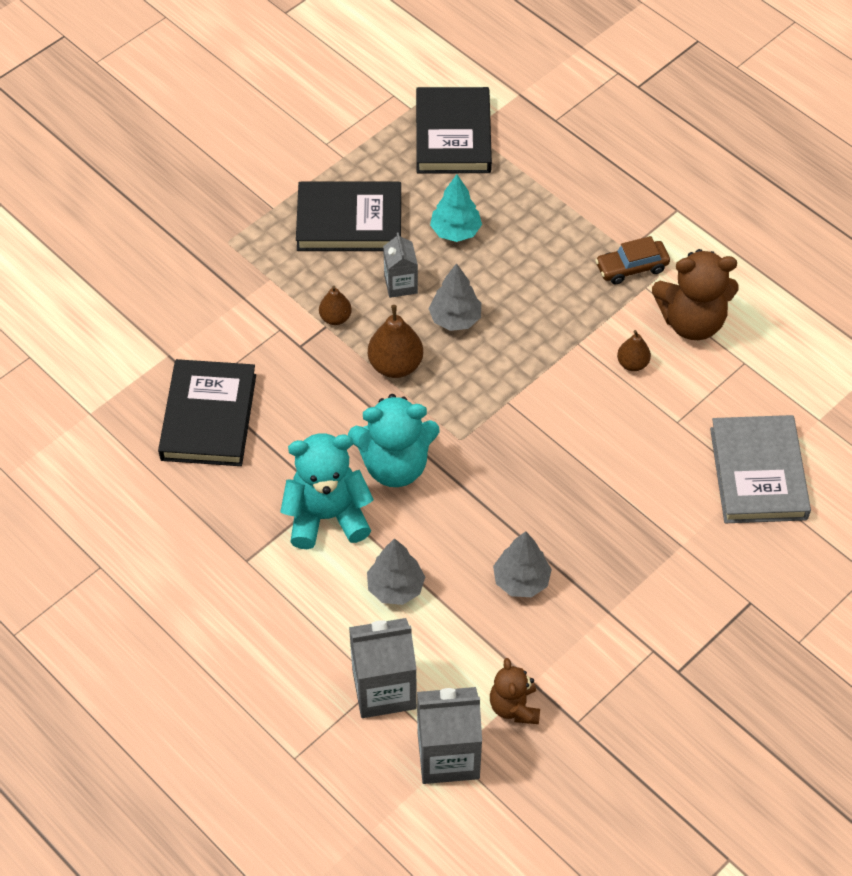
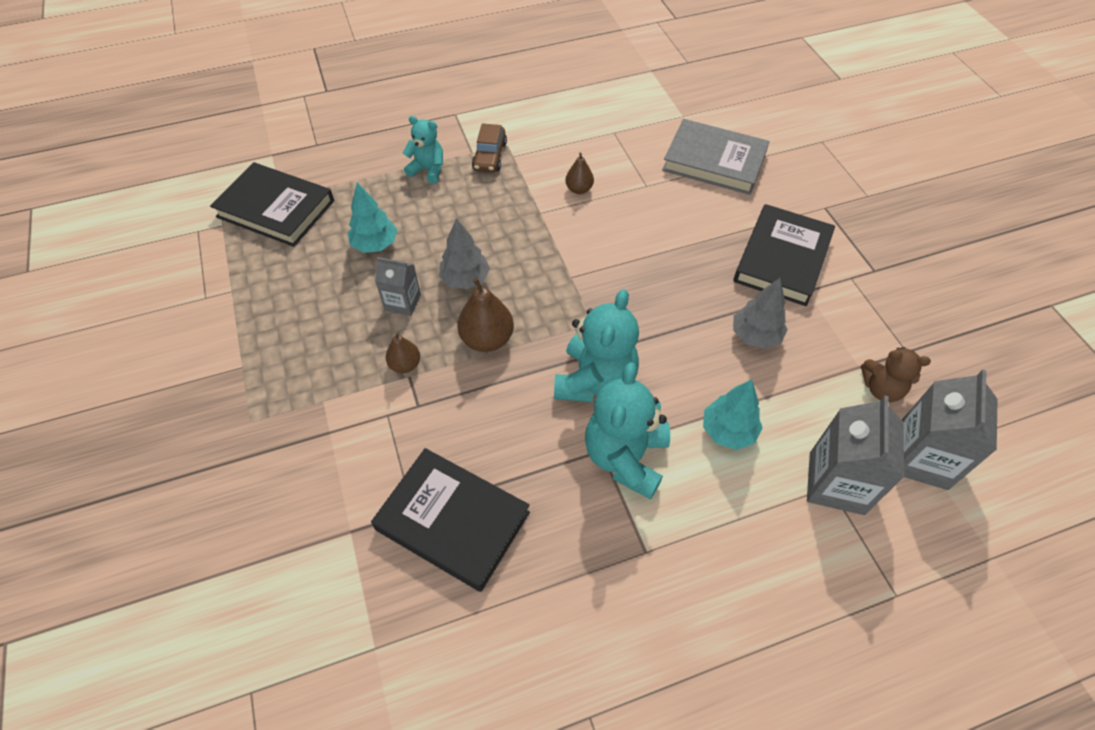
camera: 65 degrees left, 0 degrees up
(349, 221) = (306, 313): black book -> black book (782, 259)
(395, 587) = (728, 431): grey tree -> turquoise tree
(578, 225) = (428, 170): none -> turquoise teddy bear
(692, 321) = (561, 144): brown teddy bear -> none

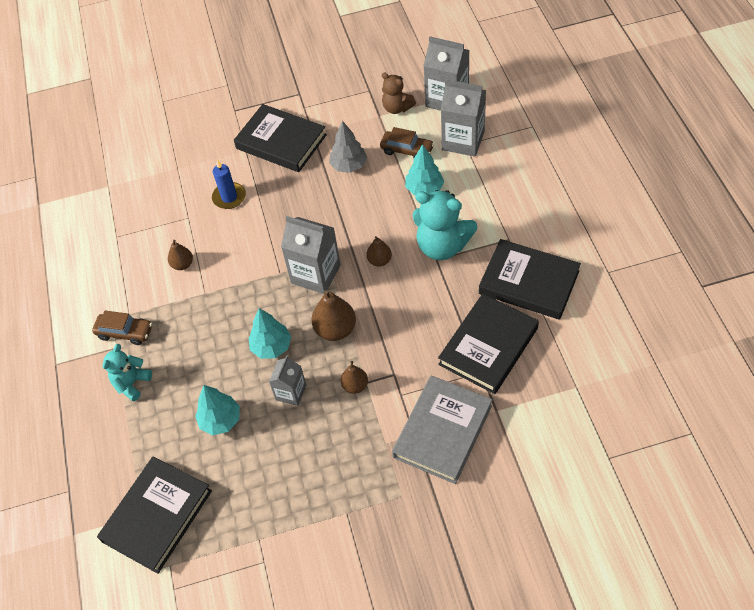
camera: 80 degrees left, 0 degrees up
(465, 279) = (271, 347): grey tree -> turquoise tree
(564, 581) = (528, 282): none -> black book
(570, 312) = (315, 274): none -> grey carton
(595, 381) = (379, 260): turquoise teddy bear -> brown pear
(681, 218) = (229, 197): none -> blue candle
(714, 161) = (170, 170): grey book -> grey book (442, 431)
(799, 405) = (407, 150): none -> brown car
(881, 389) = (397, 108): brown teddy bear -> brown teddy bear turned 105 degrees clockwise

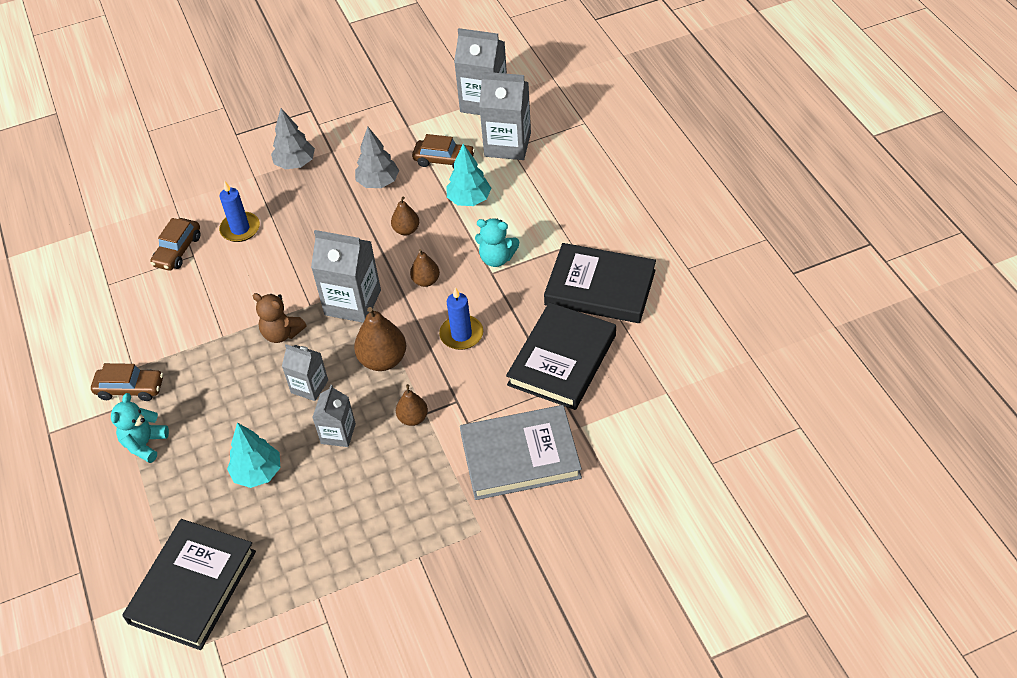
camera: 10 degrees left, 5 degrees down
(176, 212) = (178, 251): none -> brown car
(182, 264) = (192, 307): brown pear -> brown pear (406, 230)
(271, 347) = (309, 386): turquoise tree -> grey carton
(281, 142) = (295, 163): black book -> grey tree
(397, 108) = (427, 116): brown teddy bear -> brown teddy bear (282, 333)
(404, 313) = (461, 334): none -> blue candle
(442, 246) = (497, 258): turquoise teddy bear -> turquoise teddy bear, size x0.59
(442, 431) = (520, 456): grey book -> grey book turned 60 degrees clockwise

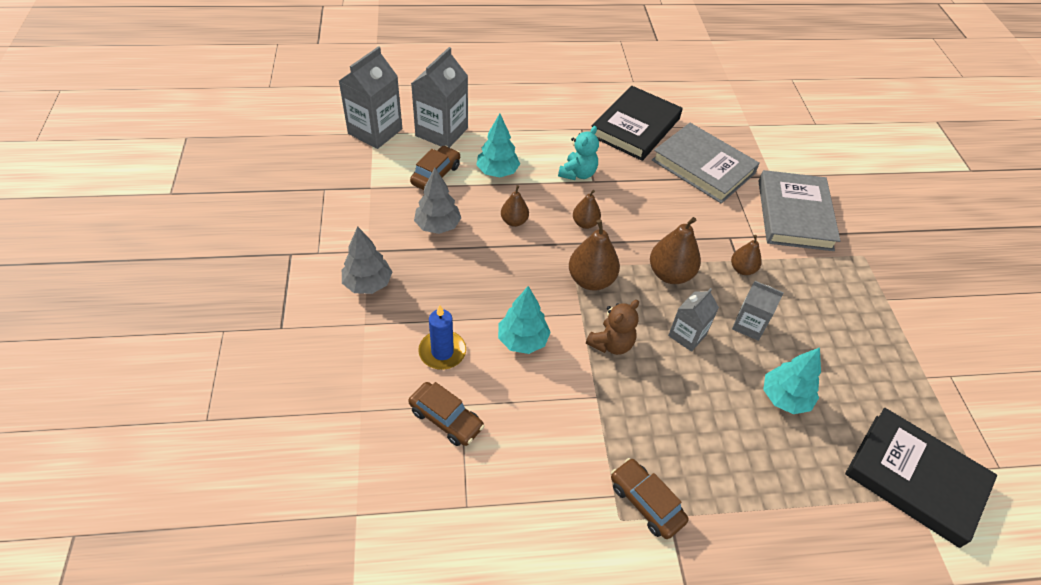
camera: 80 degrees left, 0 degrees up
(130, 389) = (646, 502): brown car -> brown car turned 60 degrees counterclockwise
(145, 444) = (729, 498): turquoise teddy bear -> none
(267, 274) = (522, 340): none -> turquoise tree
(353, 302) = (591, 280): grey carton -> brown pear
(461, 334) = (657, 216): blue candle -> none
(562, 360) = (703, 167): black book -> grey book

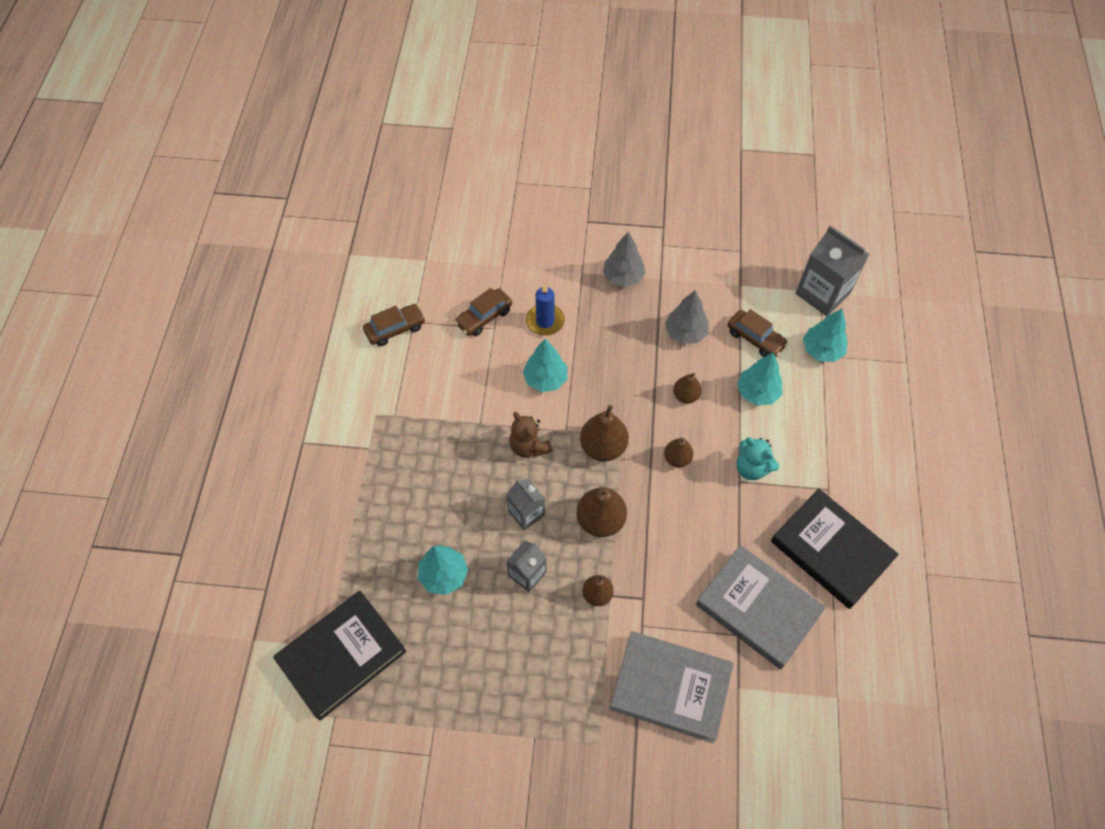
camera: 105 degrees right, 10 degrees up
(441, 132) = (822, 350): grey carton -> turquoise tree
(646, 502) = (383, 435): brown car -> brown car (395, 329)
(703, 167) = (758, 608): grey book -> grey book turned 75 degrees clockwise

